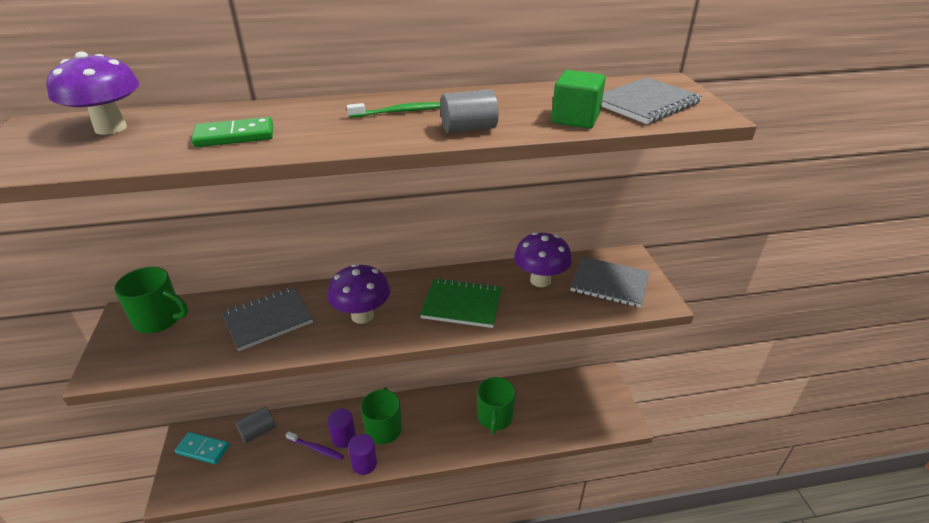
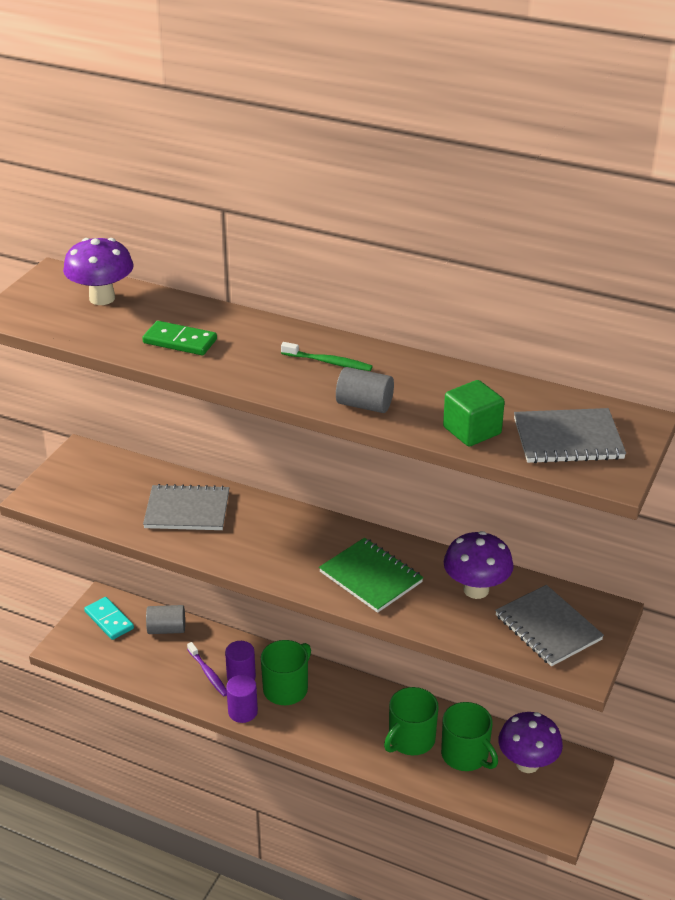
camera: 35 degrees right, 0 degrees up
(159, 319) = (102, 469): green mug -> green mug (466, 755)
(362, 315) = (270, 544): purple mushroom -> purple mushroom (527, 763)

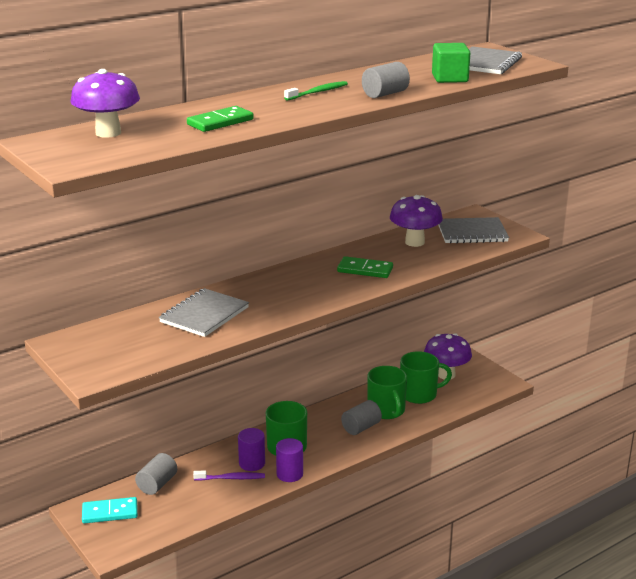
camera: 60 degrees left, 10 degrees down
(362, 732) = (361, 427): none -> grey cylinder
(370, 577) = (365, 270): green notebook -> green domino

